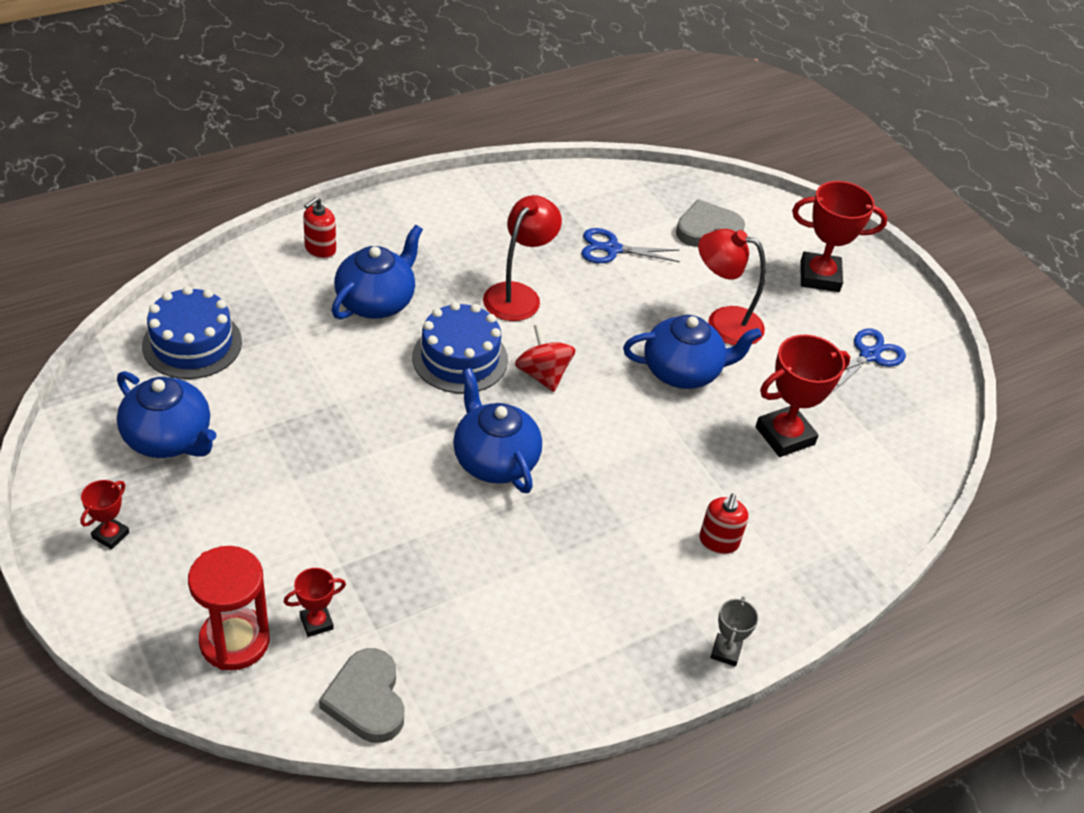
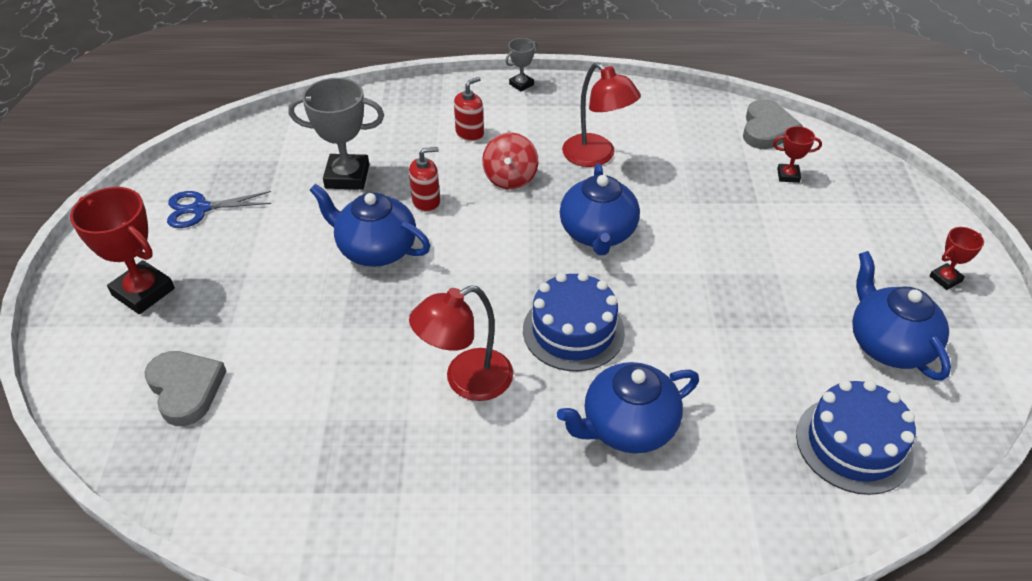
camera: 145 degrees left, 0 degrees up
(234, 641) = (850, 183): red hourglass -> none
(320, 249) = (664, 532): red soap dispenser -> red soap dispenser (426, 201)
(543, 375) = (505, 288): red spinning top -> red spinning top (510, 178)
(612, 249) = (316, 402): blue scissors -> none
(707, 229) = (185, 389): grey heart -> grey heart turned 135 degrees counterclockwise
(723, 322) = (291, 279): red lamp -> red lamp (596, 156)
(785, 436) = (347, 176): red trophy -> grey trophy

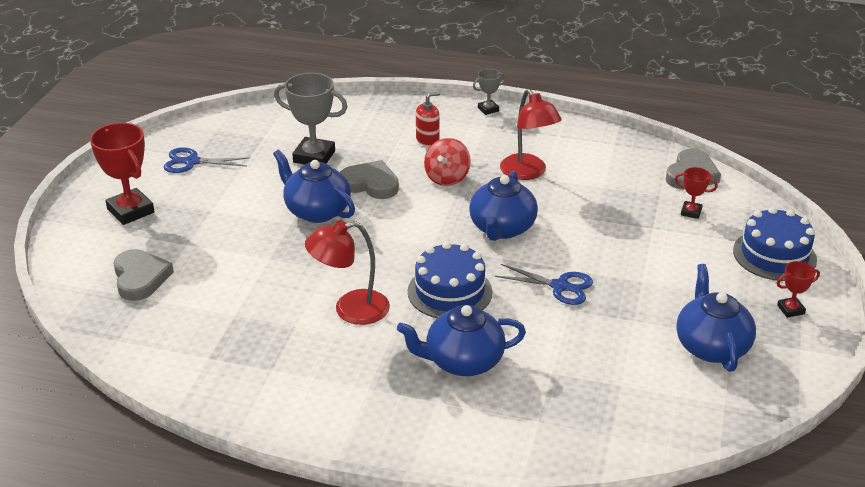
camera: 15 degrees right, 10 degrees down
(426, 201) = (370, 184): red soap dispenser -> grey heart
(693, 298) = (560, 286): none -> blue scissors
(853, 444) = (642, 406): blue cake -> blue cake (774, 255)

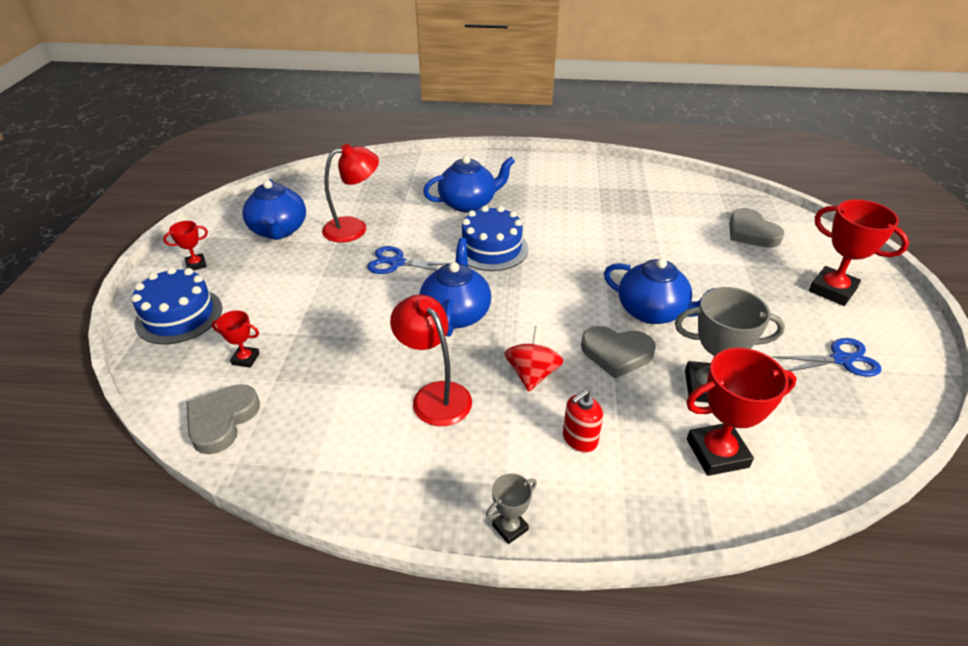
camera: 170 degrees right, 5 degrees up
(338, 125) = (717, 453): none -> red trophy
(350, 309) = (566, 227): red lamp -> red lamp (354, 228)

